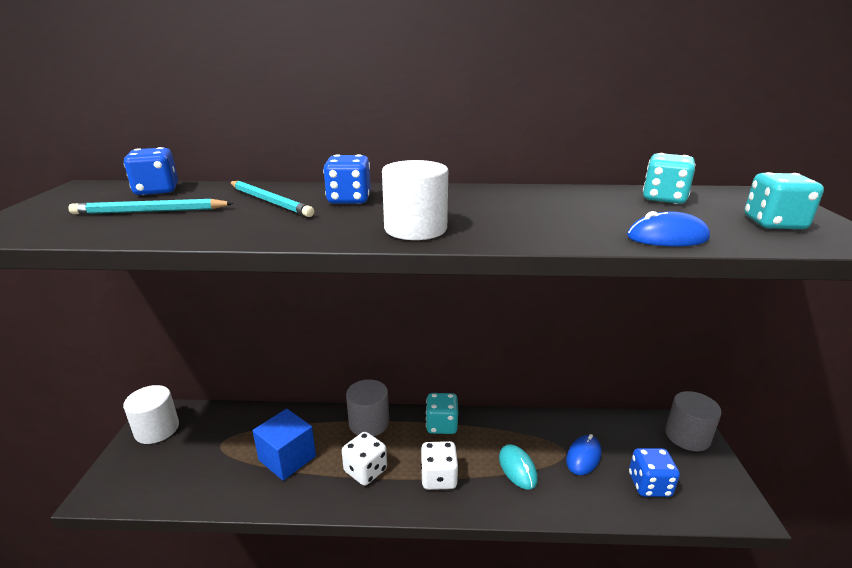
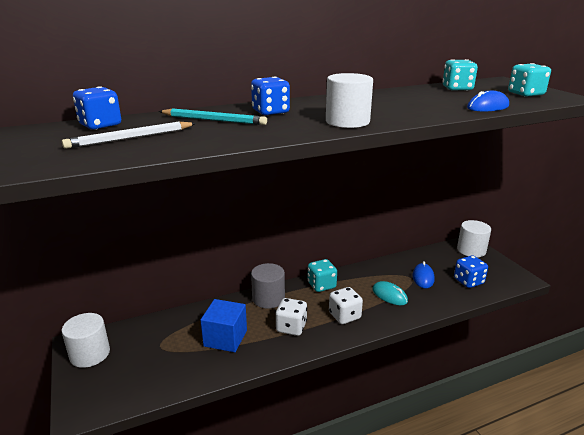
camera: 25 degrees left, 0 degrees up
(150, 211) = (131, 138): turquoise pencil -> white pencil
(687, 436) = (471, 250): grey cylinder -> white cylinder

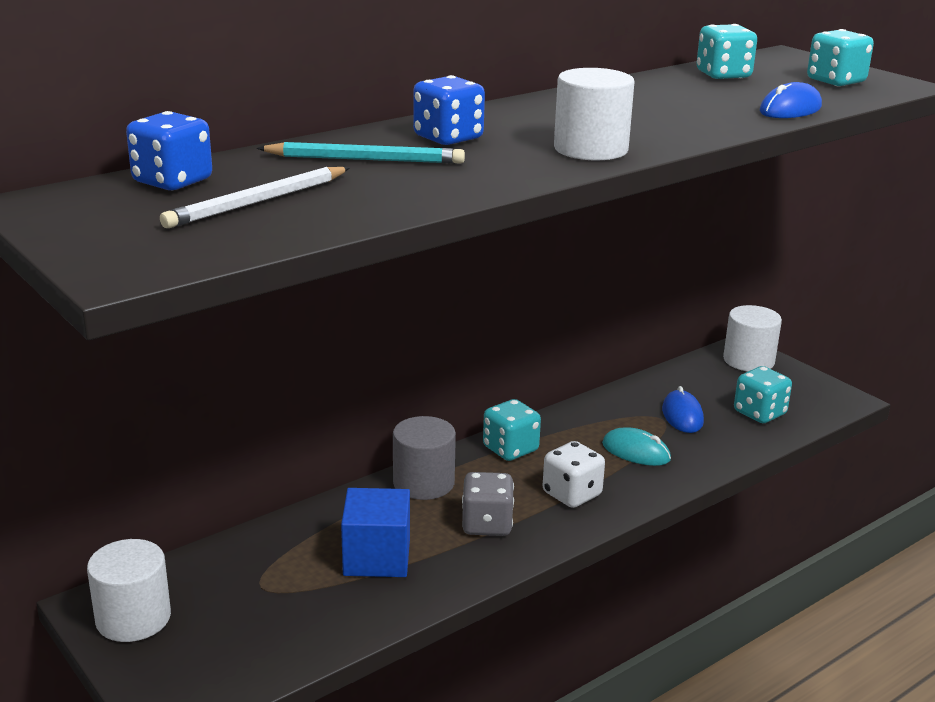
camera: 15 degrees left, 0 degrees up
(291, 327) = (487, 524): white dice -> grey dice
(468, 281) = (759, 413): blue dice -> turquoise dice

